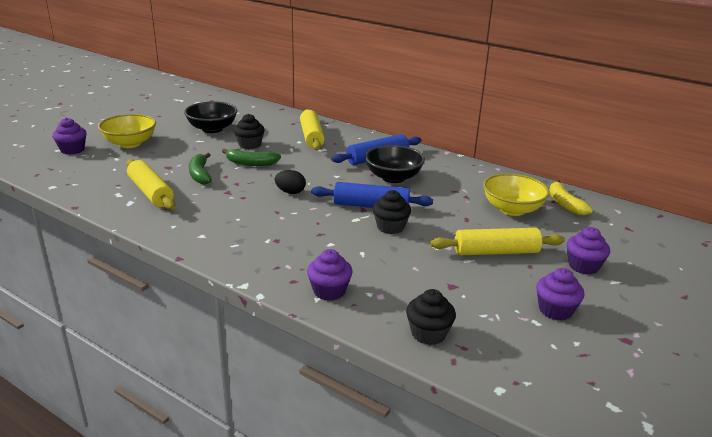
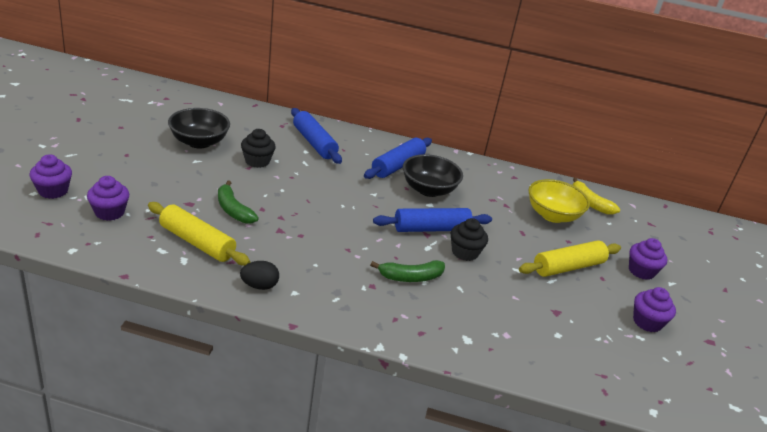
camera: 25 degrees left, 5 degrees up
(130, 143) = (118, 173): yellow bowl -> none
(251, 163) = (276, 187): green banana -> green banana (410, 277)
(290, 192) = (344, 222): black egg -> black egg (259, 286)
(311, 136) = (314, 143): yellow rolling pin -> blue rolling pin
(329, 291) = (460, 338): purple cupcake -> purple cupcake (109, 212)
(428, 333) = (569, 367): black cupcake -> none

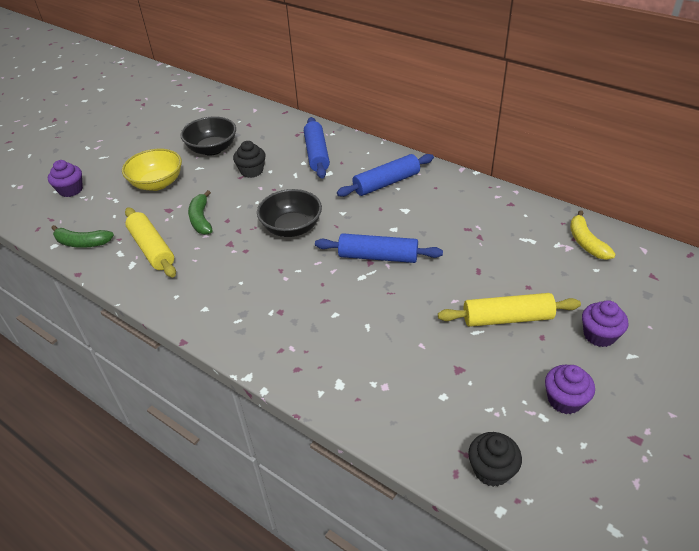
camera: 30 degrees right, 10 degrees up
(109, 212) = (101, 213): purple cupcake -> none
(259, 286) = (178, 298): black egg -> none
(410, 277) = (323, 307): green banana -> green banana (82, 243)
(428, 190) = (402, 212): black bowl -> black bowl (291, 228)
(465, 252) = (397, 287): black cupcake -> black cupcake (491, 470)
(552, 215) = (528, 254): yellow bowl -> yellow bowl (157, 183)

